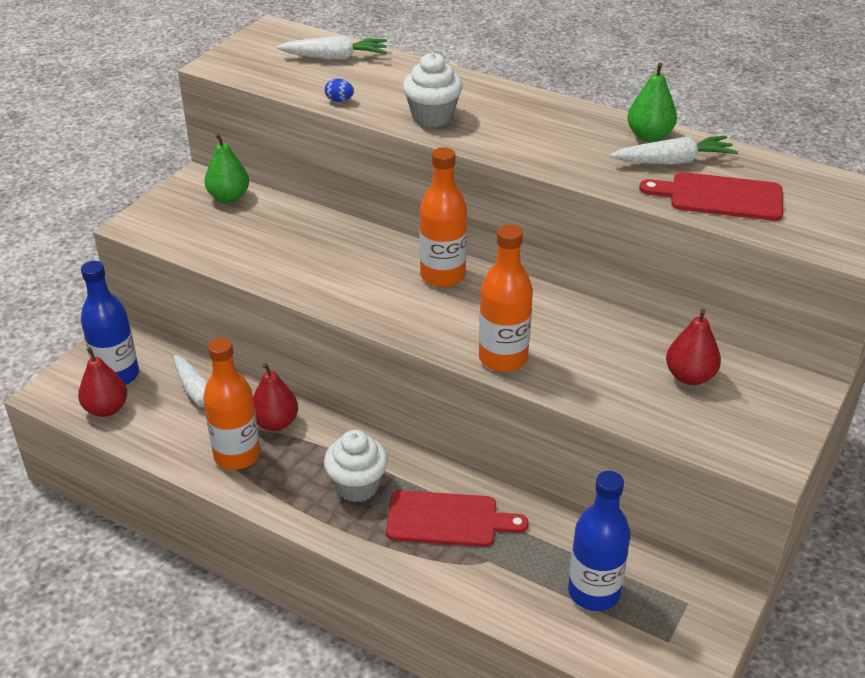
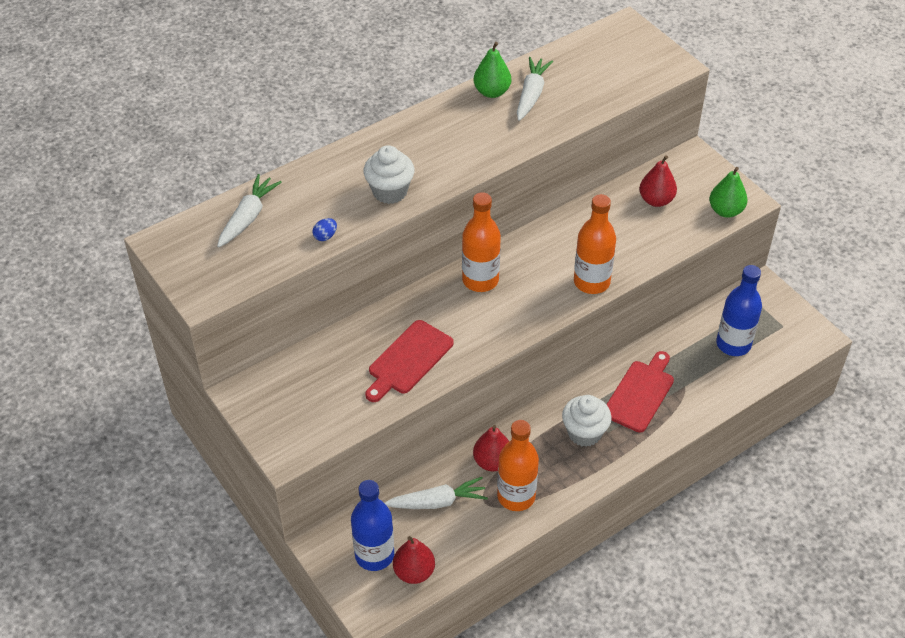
camera: 65 degrees left, 10 degrees up
(229, 197) = (286, 378): green pear -> green pear (725, 211)
(720, 197) = (586, 92): red cutting board -> red cutting board (408, 360)

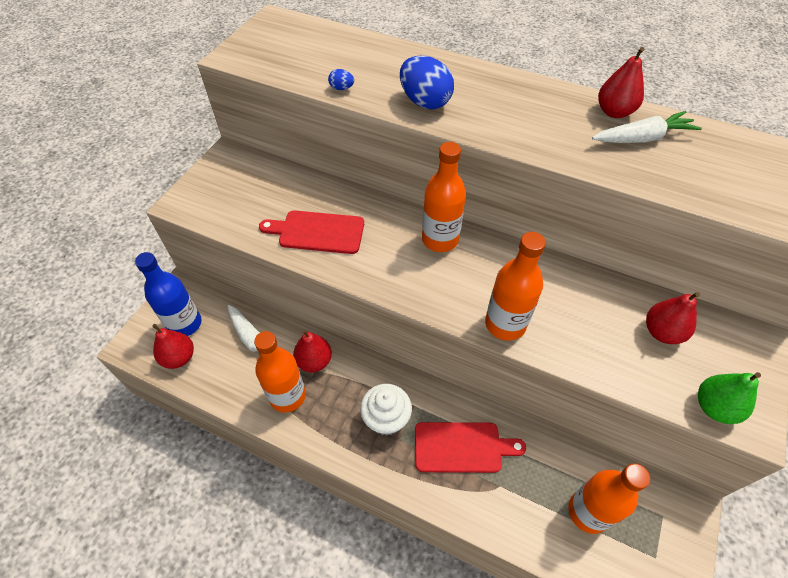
camera: 60 degrees right, 5 degrees up
(248, 217) = (331, 44): white carrot -> none
(390, 191) = (425, 102): white cupcake -> blue egg
(492, 92) = (614, 112): green pear -> red pear
(733, 344) = (588, 512): blue bottle -> orange bottle

